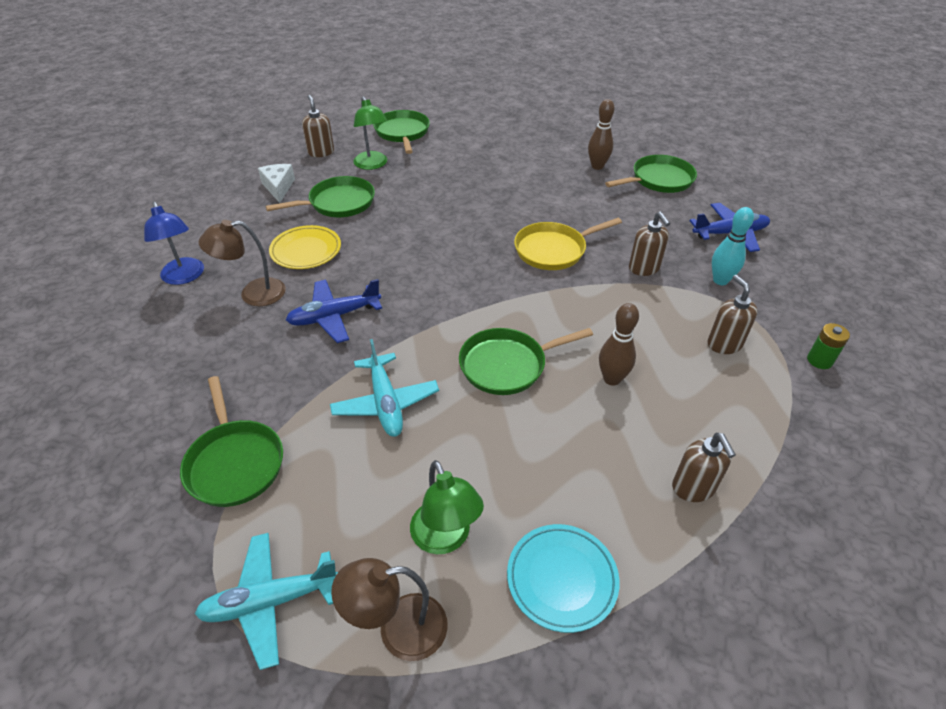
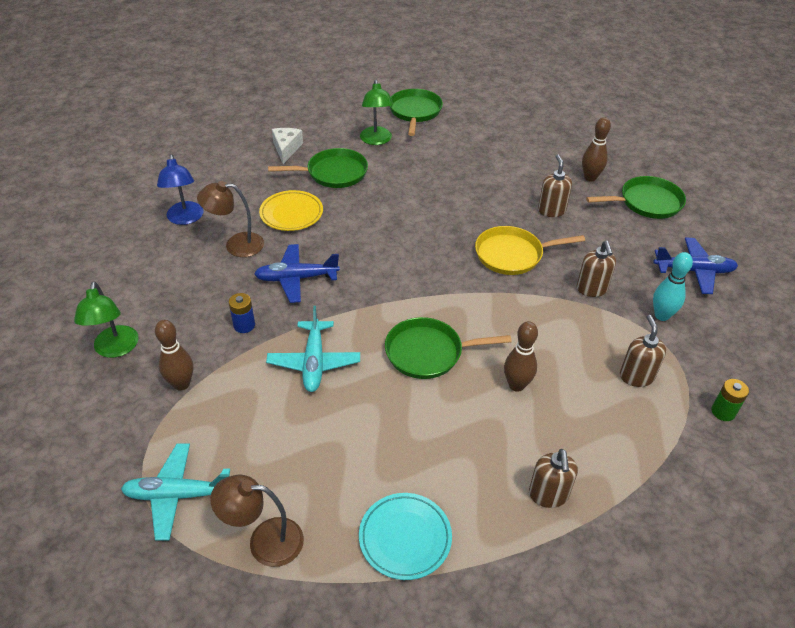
camera: 15 degrees right, 0 degrees up
(235, 463) = (181, 384): green pan -> brown bowling pin
(290, 379) = (244, 325): none -> blue battery
(321, 152) = (334, 120): brown soap dispenser -> brown soap dispenser (551, 210)
(445, 538) = (324, 483): green lamp -> green lamp (115, 349)

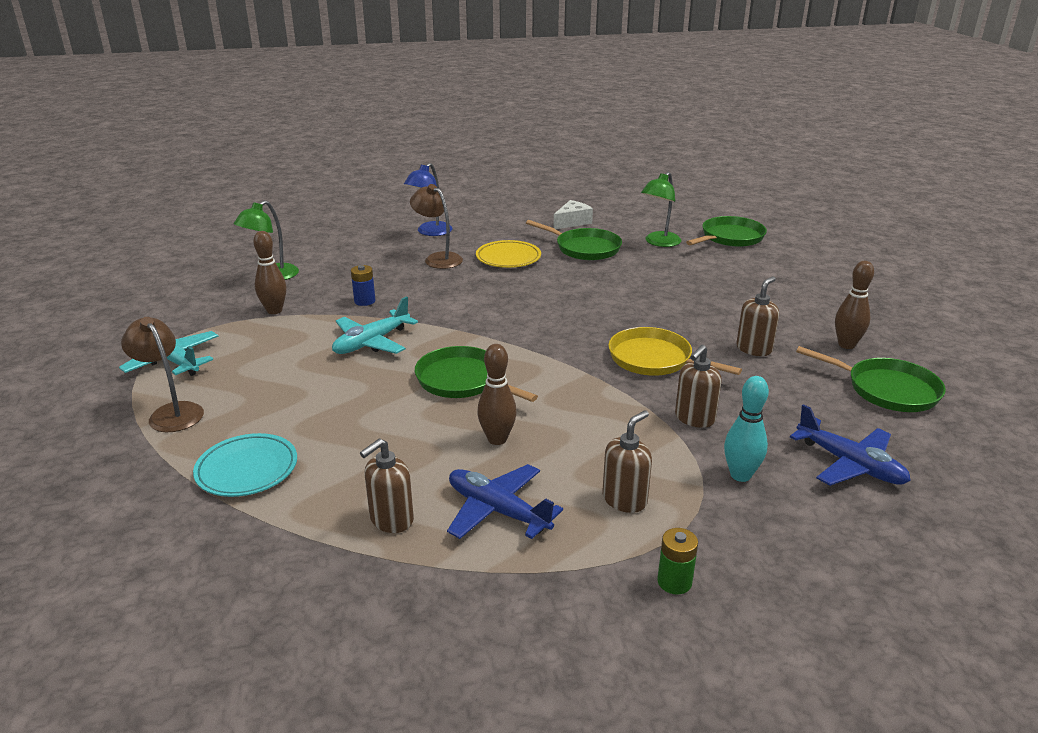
camera: 45 degrees right, 15 degrees down
(296, 278) = (445, 293): blue plane -> blue plane (497, 511)

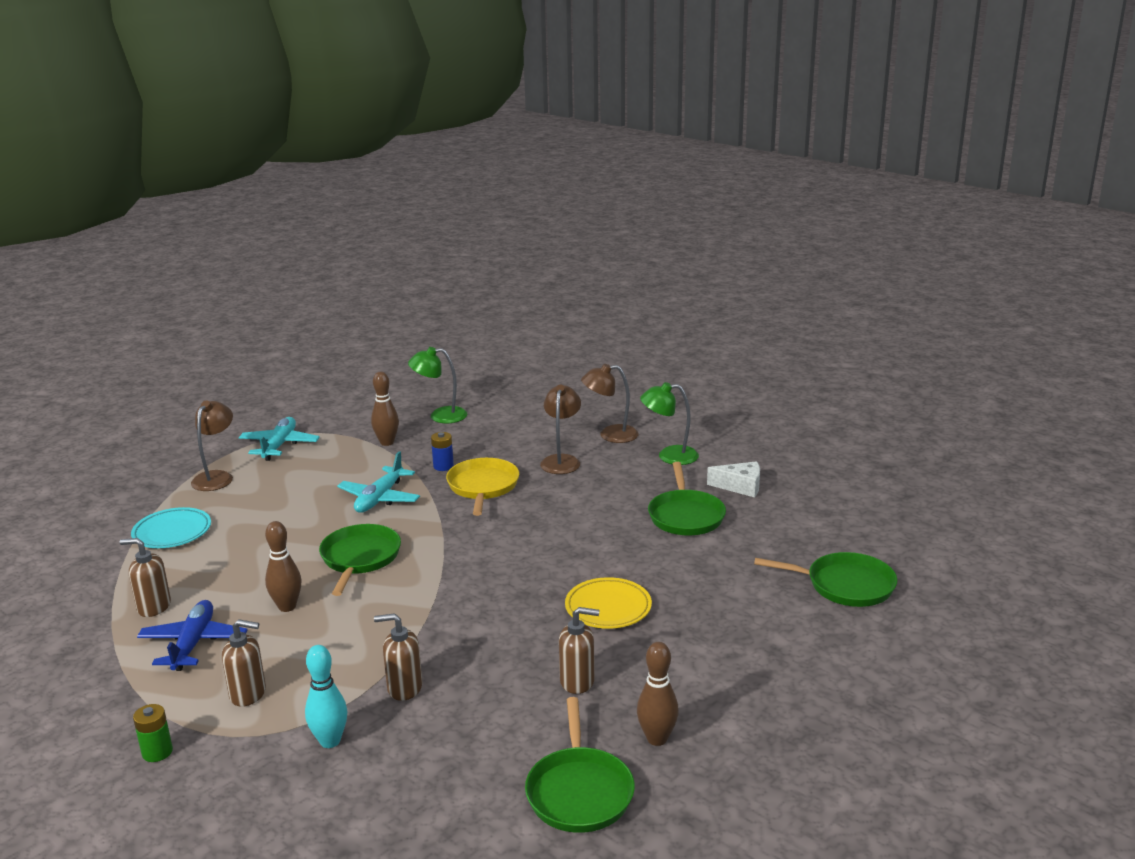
camera: 55 degrees right, 5 degrees down
(372, 342) = (380, 498): turquoise plane -> turquoise plane turned 75 degrees counterclockwise
(430, 232) = (610, 435): blue lamp -> brown lamp
(508, 258) = (608, 489): yellow plate -> yellow plate (608, 608)
(654, 359) = (492, 632): yellow pan -> yellow pan (483, 487)
(659, 242) = (762, 549): green lamp -> green lamp (669, 456)
(850, 464) = (401, 801): blue plane -> none

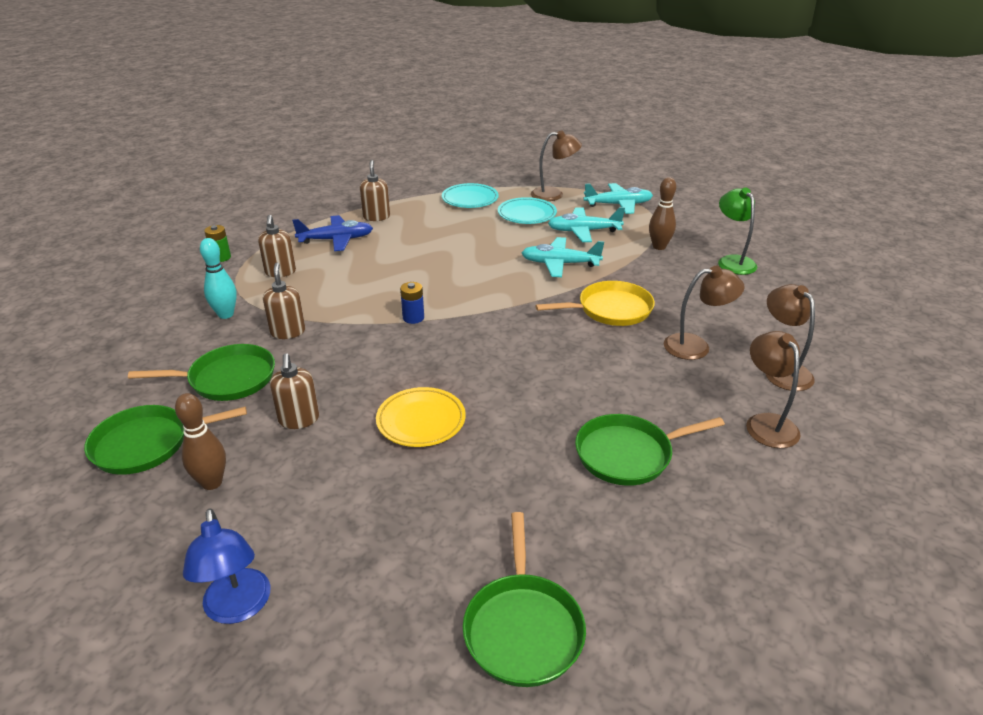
camera: 75 degrees right, 10 degrees up
(251, 501) = (527, 214): none -> turquoise plate
(287, 607) = (387, 261): brown bowling pin -> none
(321, 474) = (583, 231): none -> turquoise plane
(360, 558) = (462, 275): green pan -> green pan (228, 379)
(443, 466) = (635, 282): blue battery -> blue battery (413, 318)
(669, 456) = (766, 423): green lamp -> brown lamp
(740, 487) = (730, 496): white cheese -> none
(815, 717) = (238, 608): none -> blue lamp

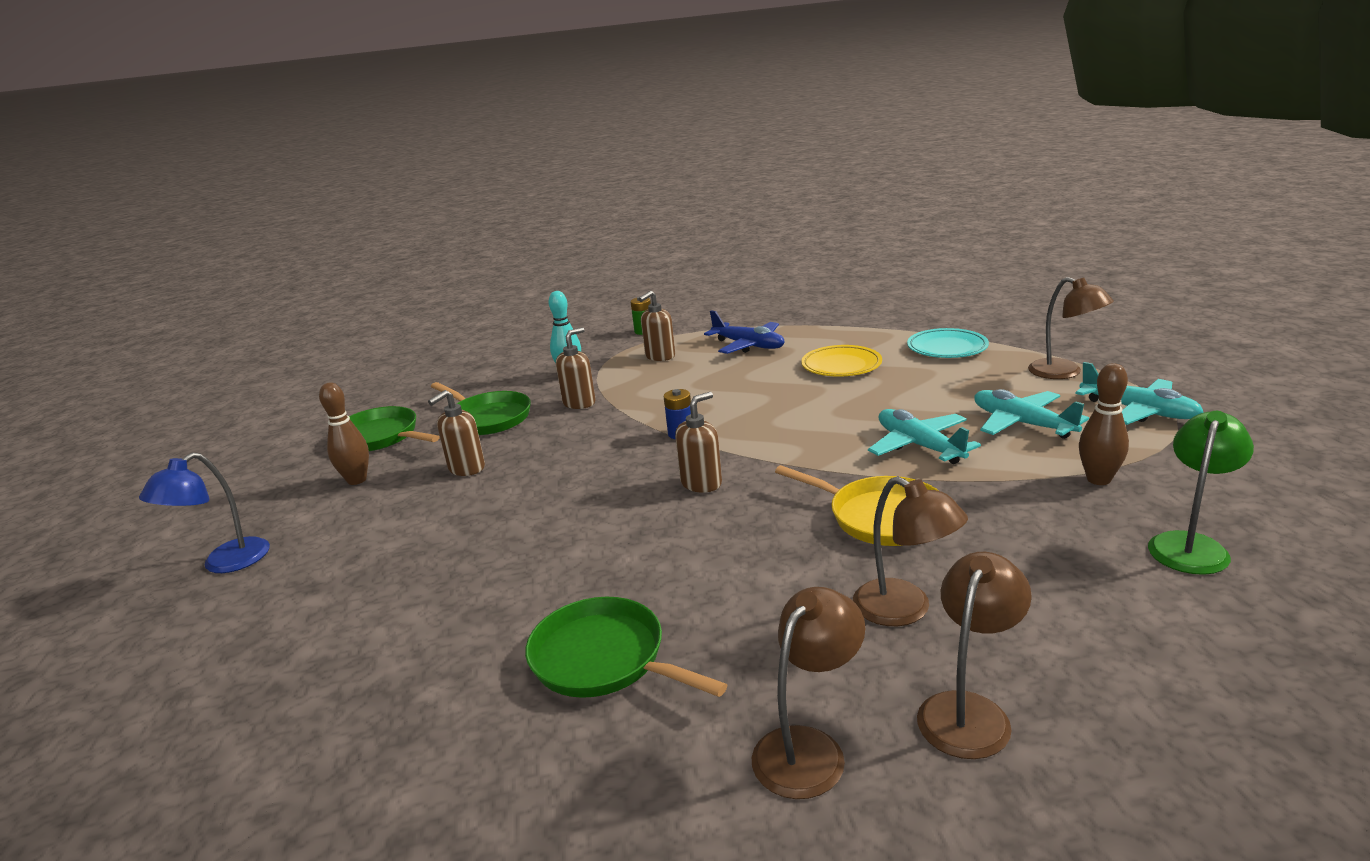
camera: 55 degrees right, 10 degrees down
(376, 217) = (820, 337): brown soap dispenser -> brown soap dispenser (701, 483)
(421, 421) = (525, 517): yellow plate -> yellow plate (841, 366)
(523, 628) = (269, 716): green pan -> none
(527, 214) = (984, 383): turquoise plate -> none

